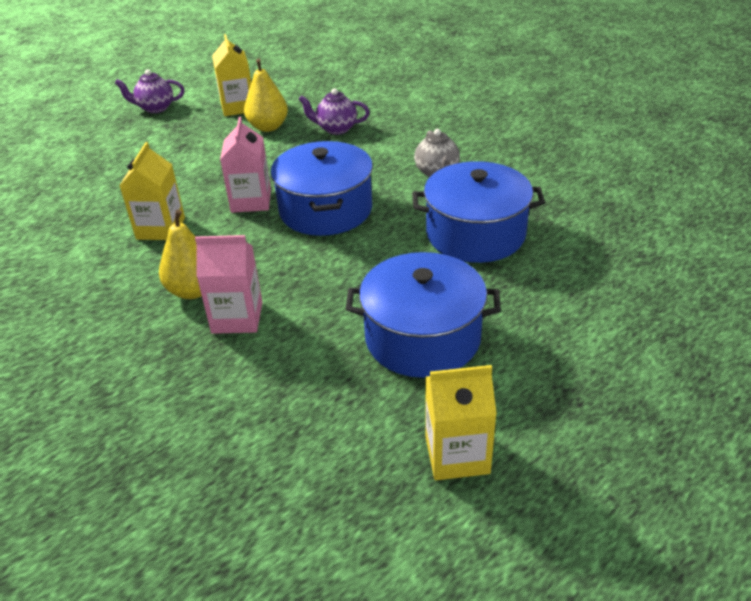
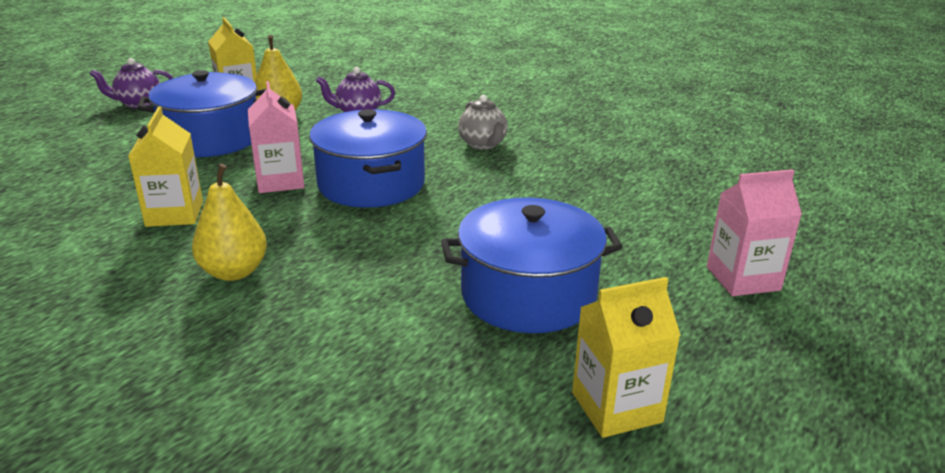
camera: 15 degrees left, 10 degrees down
(237, 317) = (298, 294): pink carton -> pink carton (743, 278)
(475, 234) = (546, 195): blue pot -> blue pot (211, 138)

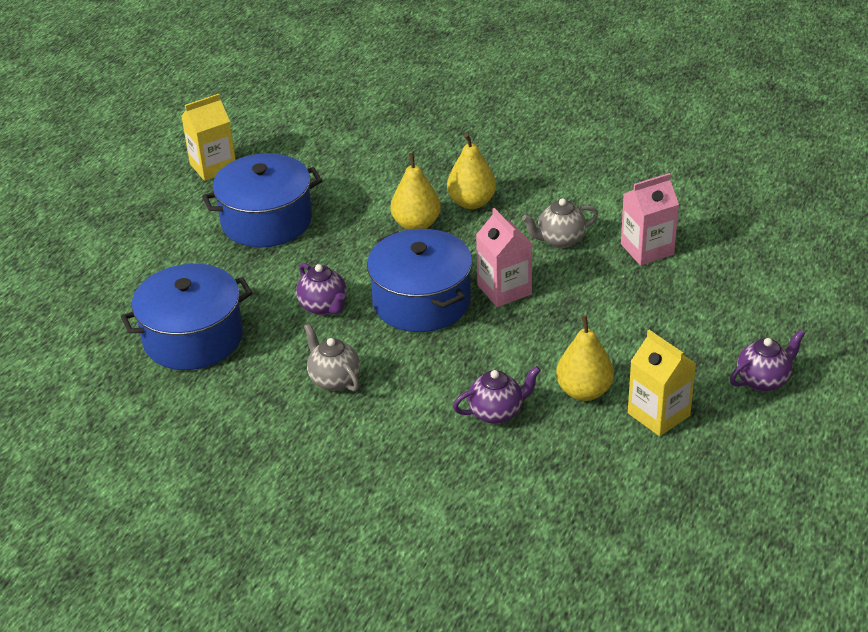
camera: 170 degrees right, 10 degrees up
(174, 214) = (560, 240): yellow carton -> grey teapot
(211, 138) = (619, 335): blue pot -> blue pot (193, 338)
(326, 257) = (416, 224): none -> yellow pear
(476, 193) = (323, 307): none -> purple teapot
(743, 278) = (114, 258): pink carton -> pink carton (647, 249)

